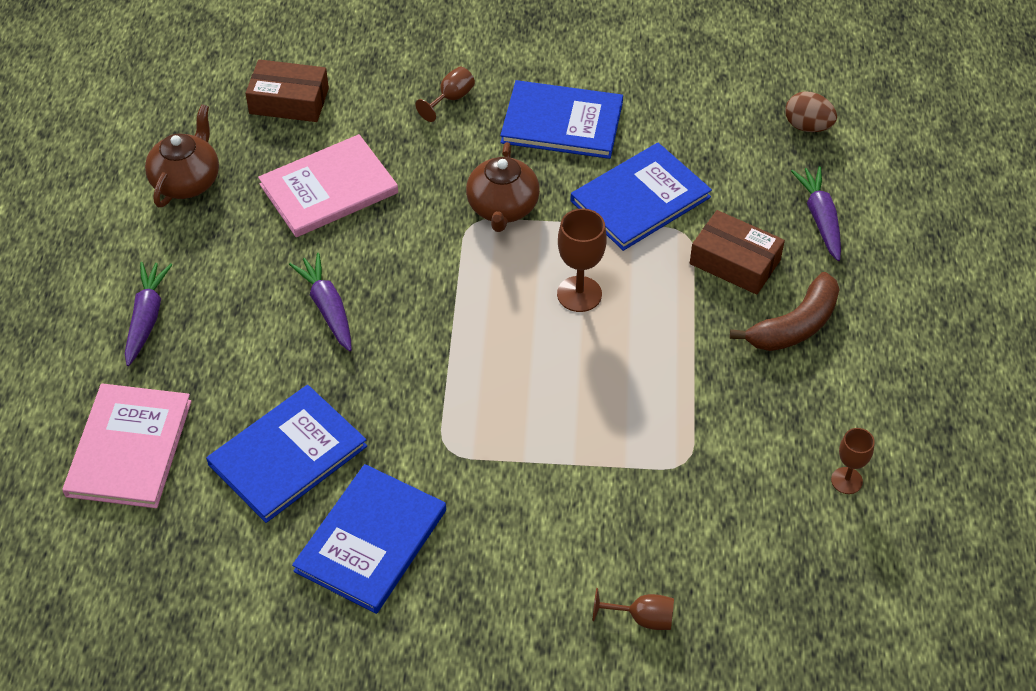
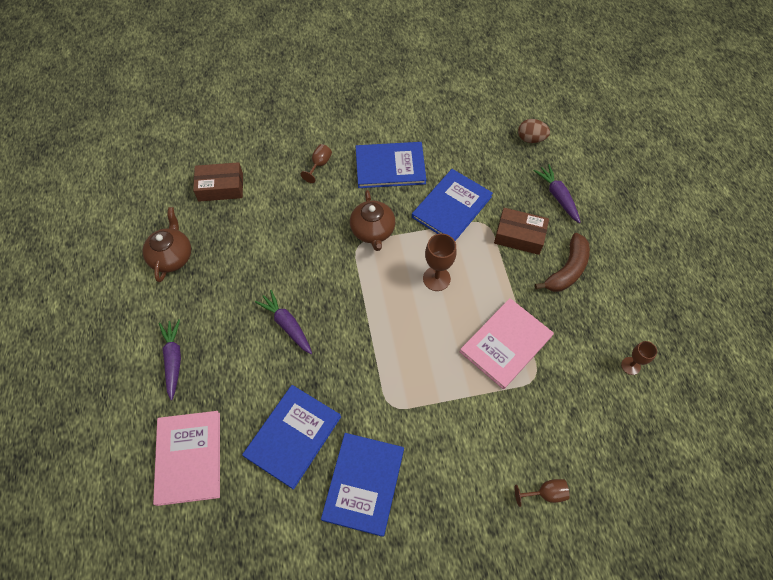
camera: 15 degrees left, 10 degrees up
(329, 189) = (263, 242): pink book -> pink book (506, 344)

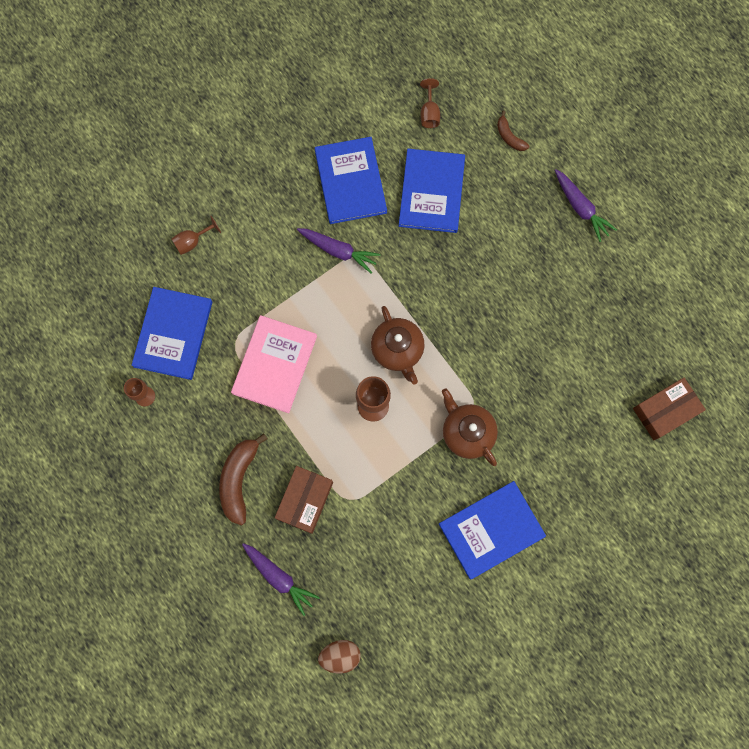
camera: 155 degrees right, 15 degrees up
(172, 256) = (657, 306): brown teapot -> brown teapot (397, 350)
(189, 458) = (509, 137): pink book -> brown banana
(287, 325) = (496, 288): purple carrot -> purple carrot (338, 251)
(319, 165) = (574, 493): brown goblet -> brown goblet (429, 113)
(452, 207) = (395, 505): blue book -> blue book (173, 334)
(519, 236) = (305, 500): brown box -> brown box turned 60 degrees counterclockwise

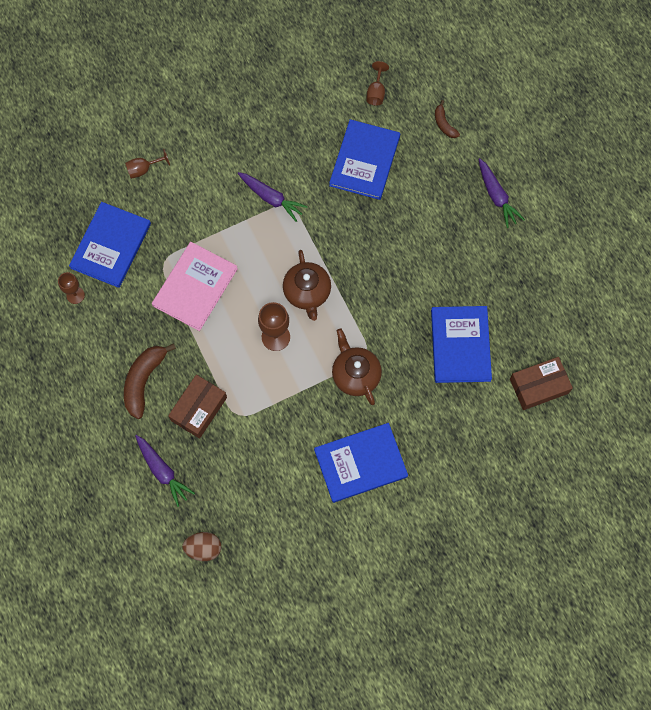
camera: 10 degrees right, 5 degrees down
(350, 181) = (294, 140): blue book -> blue book (460, 345)

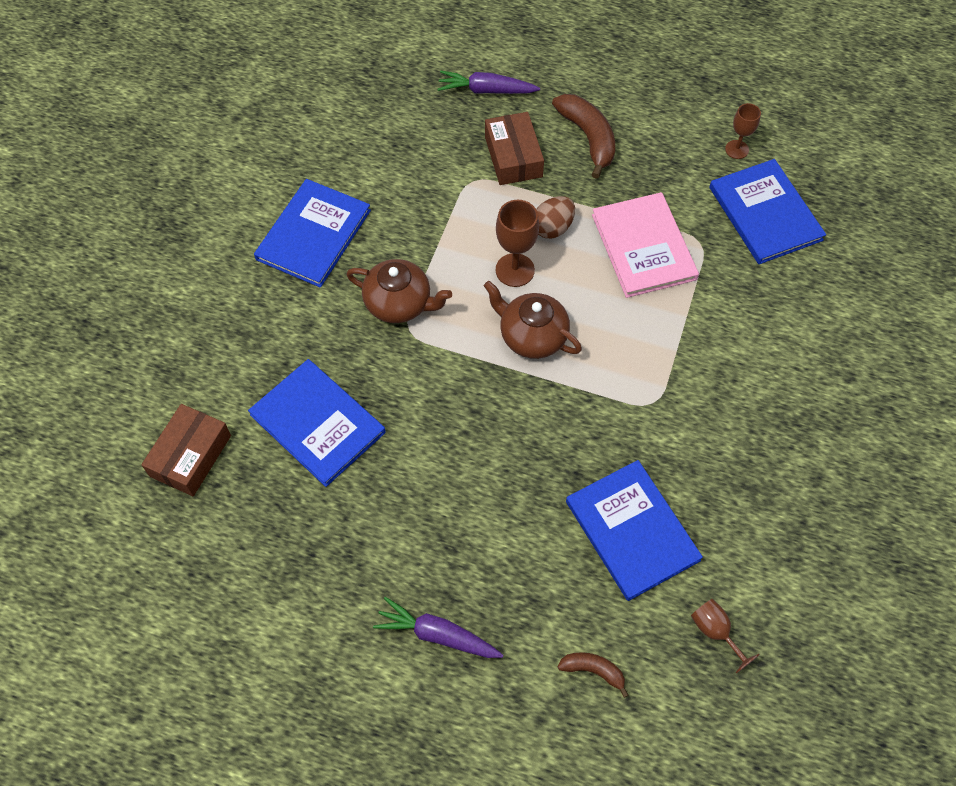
camera: 135 degrees right, 10 degrees down
(143, 169) = (834, 306): brown goblet -> none
(203, 548) = (386, 69): brown egg -> brown egg (552, 228)
(271, 198) = (678, 395): purple carrot -> none

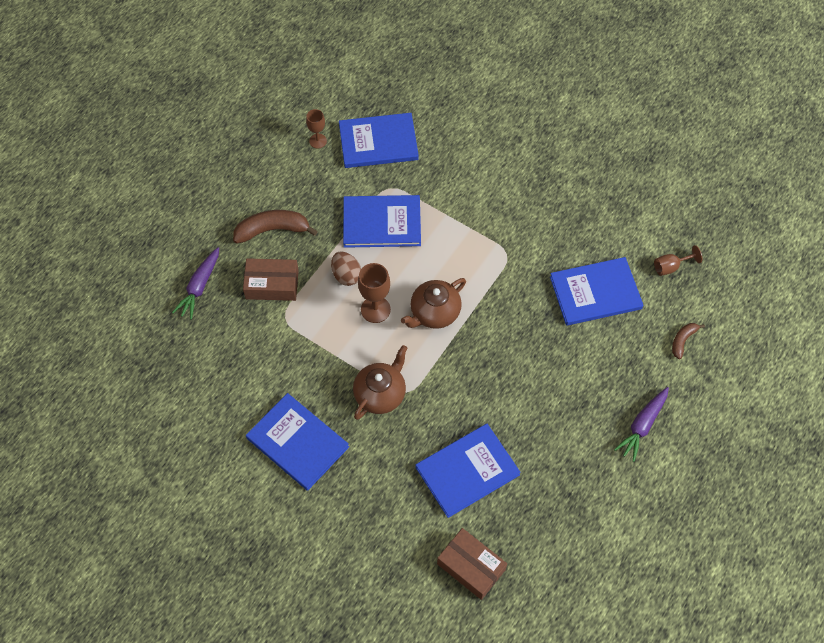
camera: 75 degrees left, 0 degrees up
(643, 247) = (382, 223): pink book -> blue book

